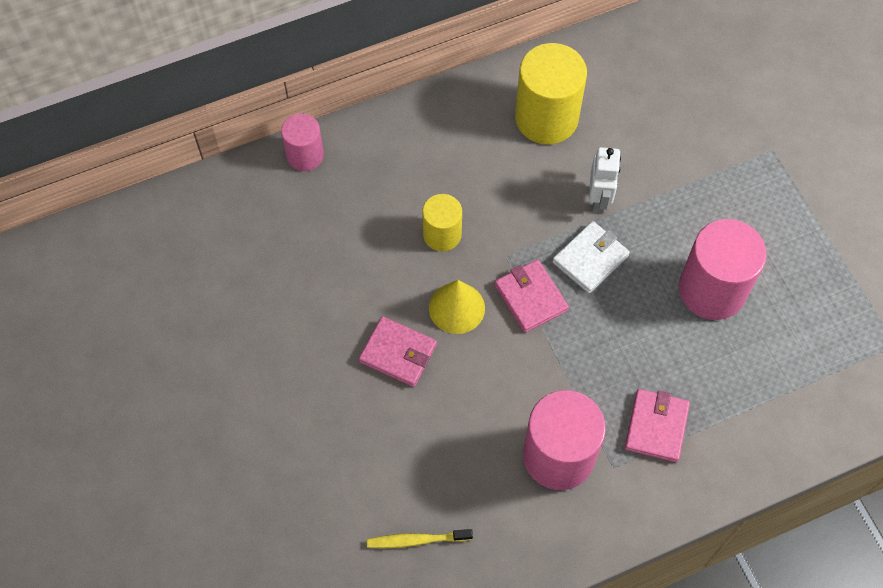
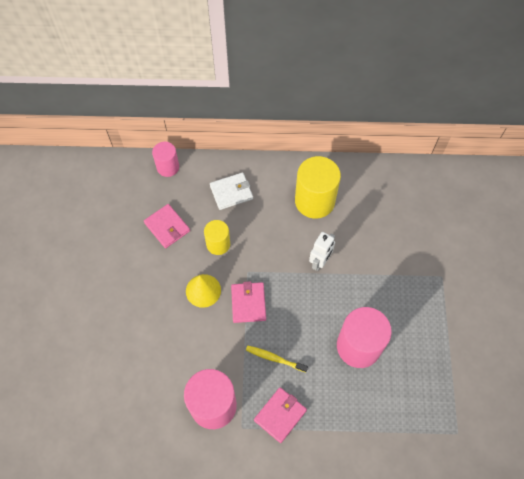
camera: 25 degrees right, 0 degrees up
(398, 353) = (156, 302): pink wallet -> pink wallet (167, 227)
(416, 540) = (106, 417): yellow toothbrush -> yellow toothbrush (274, 358)
(590, 259) = (295, 295): white wallet -> white wallet (231, 192)

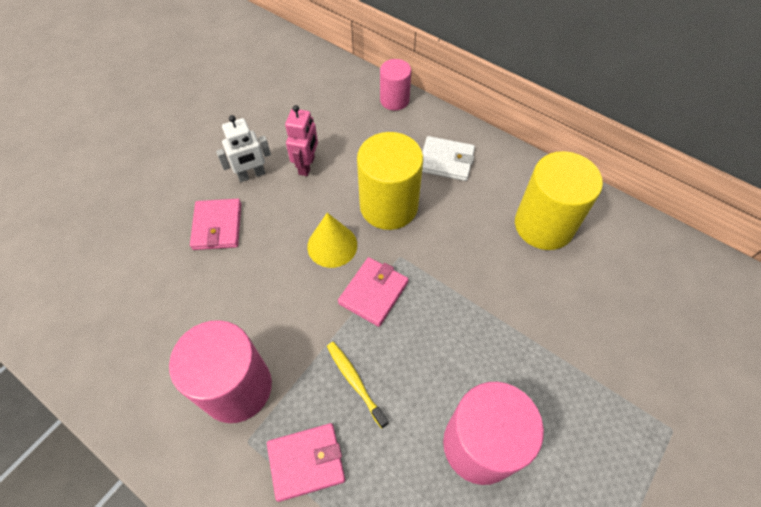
camera: 35 degrees right, 5 degrees down
(146, 248) = (307, 165): none -> pink robot
(167, 227) = (346, 157): pink wallet -> pink wallet (217, 226)
(218, 244) = (388, 206): yellow cylinder -> yellow cylinder, size x1.73
(320, 262) = (501, 300): white robot -> white robot (251, 175)

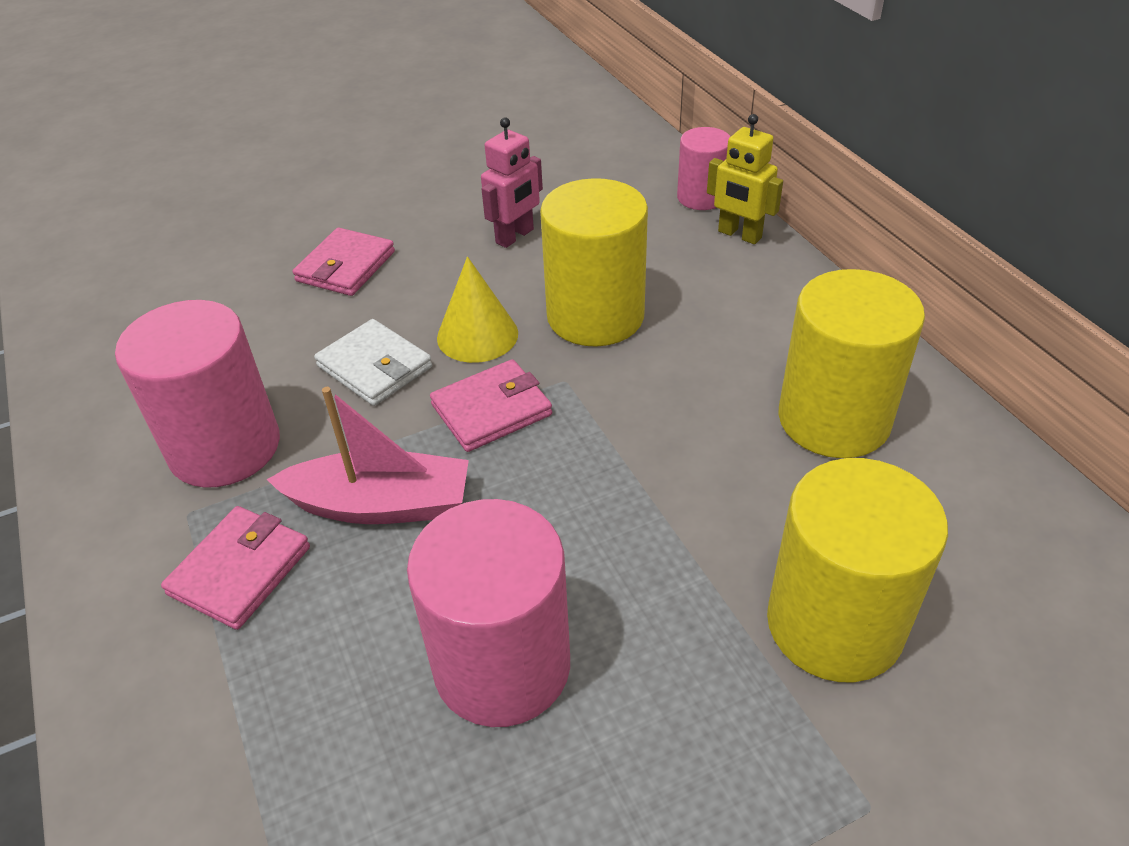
camera: 30 degrees right, 15 degrees down
(251, 175) = (433, 226): white robot -> none
(306, 462) = (240, 570): pink wallet -> pink wallet turned 75 degrees counterclockwise
(355, 382) = (380, 505): yellow toothbrush -> pink boat
(430, 120) = (739, 235): none -> yellow robot
(446, 161) = (727, 289): white wallet -> white wallet (375, 366)
(608, 344) = (834, 624): none -> yellow cylinder

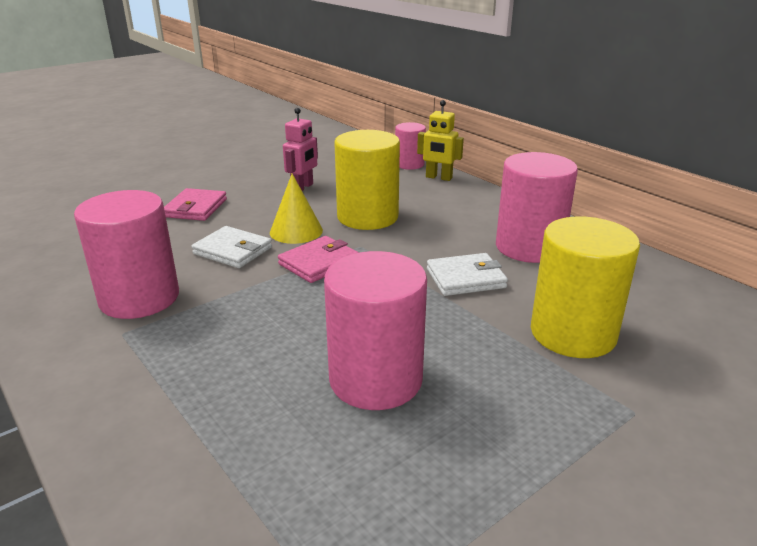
camera: 15 degrees left, 15 degrees down
(240, 570) = (172, 357): pink wallet -> none
(380, 505) = (262, 313): pink boat -> none
(705, 476) = (465, 278): none -> white wallet
(834, 419) = (529, 247): yellow cylinder -> pink cylinder

